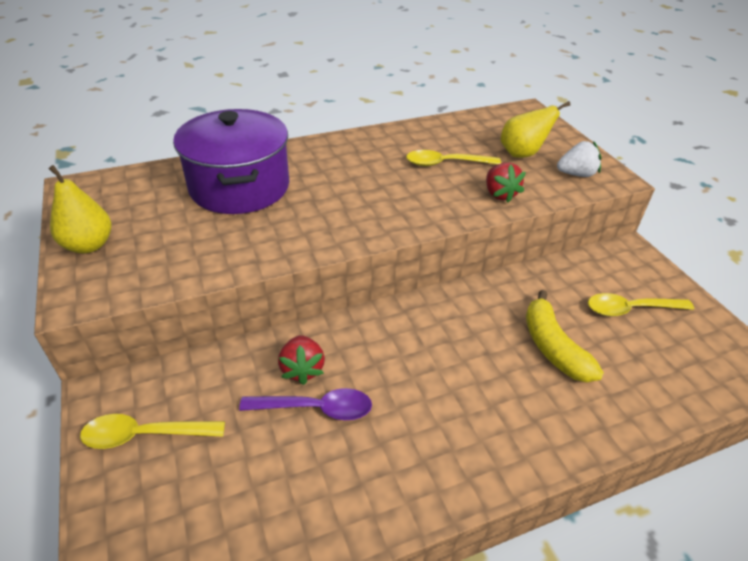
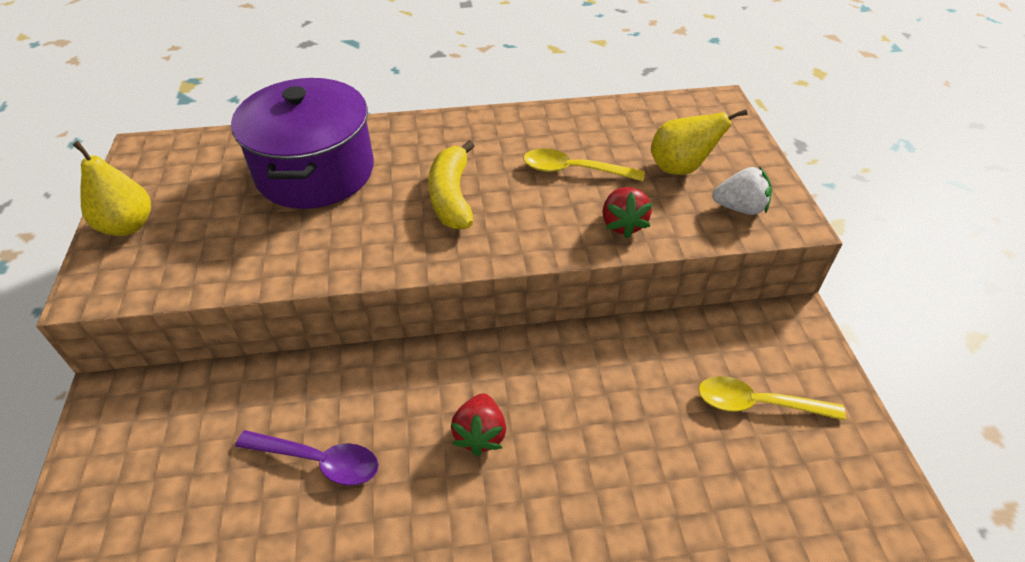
camera: 15 degrees right, 5 degrees up
(145, 435) = (132, 454): yellow spoon -> none
(302, 369) = (323, 408): red strawberry -> red strawberry (480, 434)
(552, 347) = (630, 437): yellow banana -> yellow banana (451, 196)

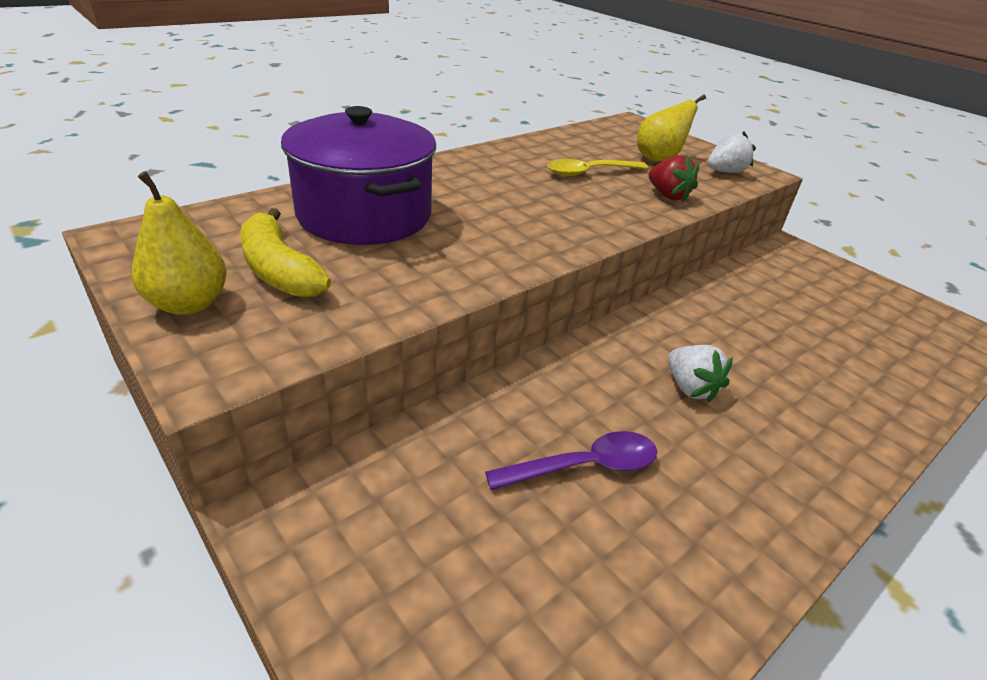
camera: 35 degrees left, 10 degrees down
(451, 196) = (517, 206): yellow banana -> yellow banana (279, 270)
(480, 434) = (690, 388): red strawberry -> white strawberry
(757, 404) = (830, 300): yellow spoon -> none

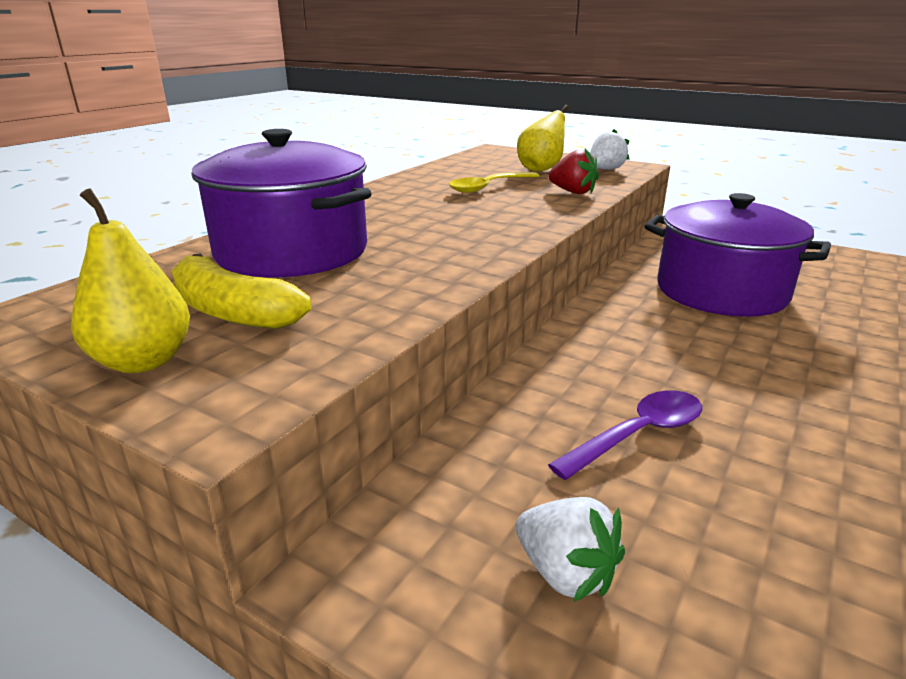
camera: 15 degrees left, 10 degrees down
(690, 388) = (681, 347): white strawberry -> white strawberry (565, 573)
(777, 335) = (721, 292): none -> purple pot

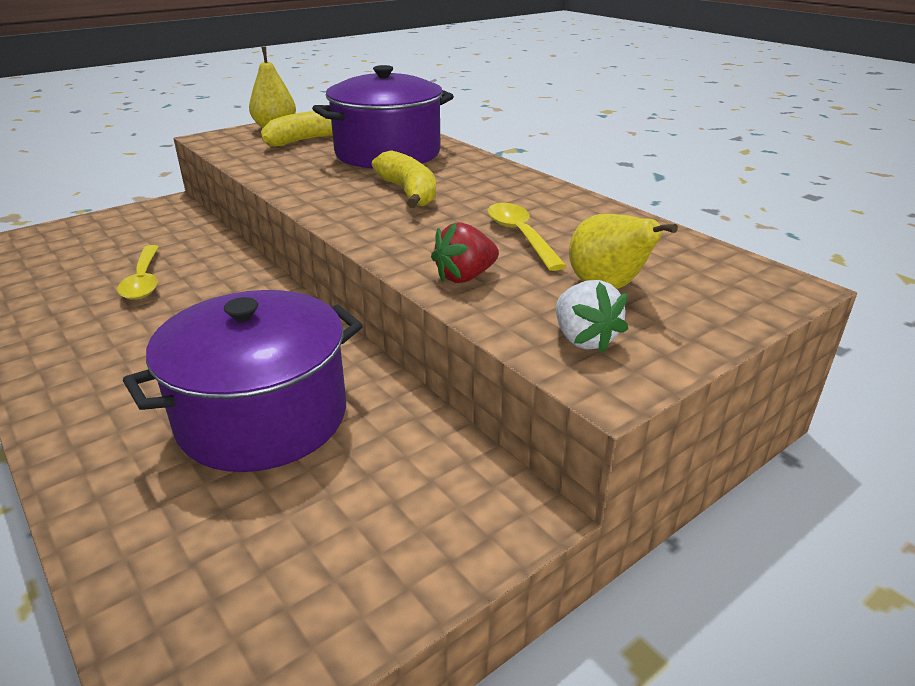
camera: 110 degrees right, 5 degrees up
(428, 224) = (409, 193): none -> yellow banana
(565, 573) = (103, 239): white strawberry -> none
(638, 434) = (144, 280): purple spoon -> yellow spoon

